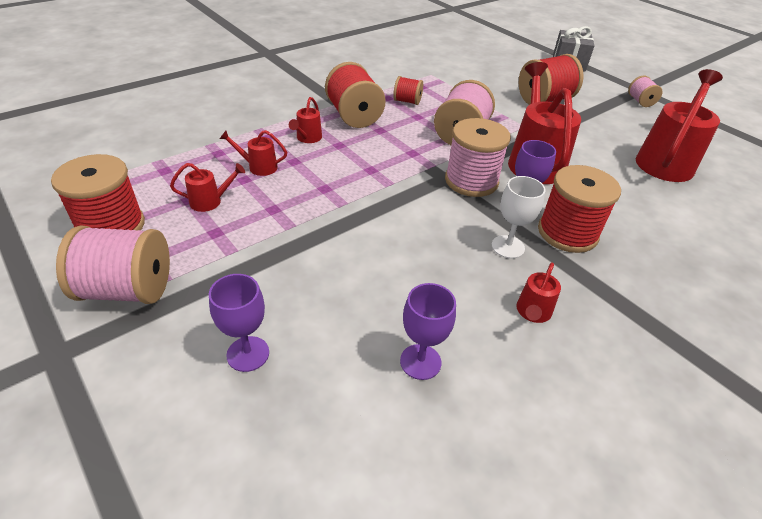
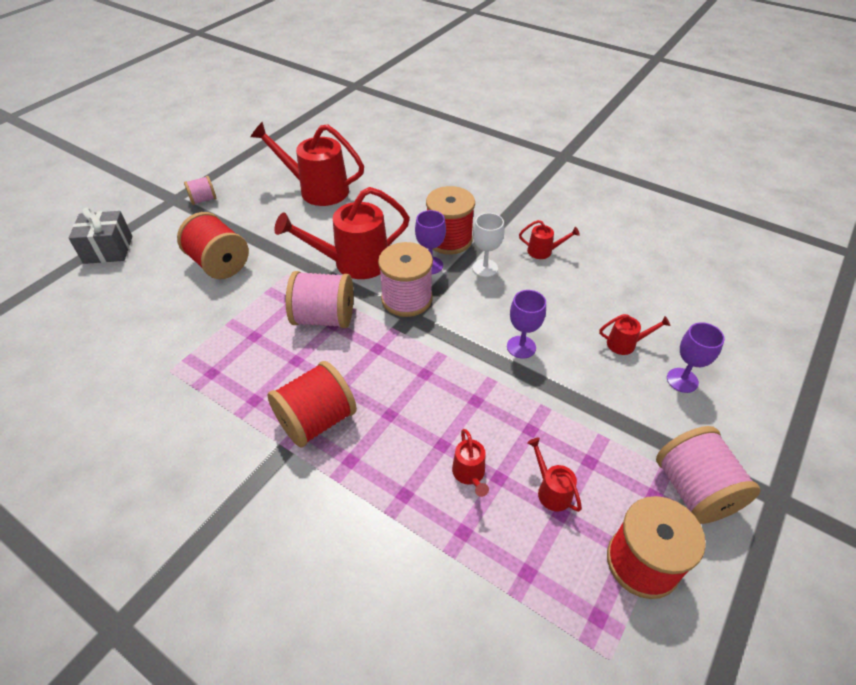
camera: 105 degrees left, 5 degrees up
(307, 138) = (389, 450): red watering can -> red watering can (626, 344)
(407, 101) = (259, 378): red spool -> none
(420, 362) = (620, 294): purple goblet -> purple goblet (521, 347)

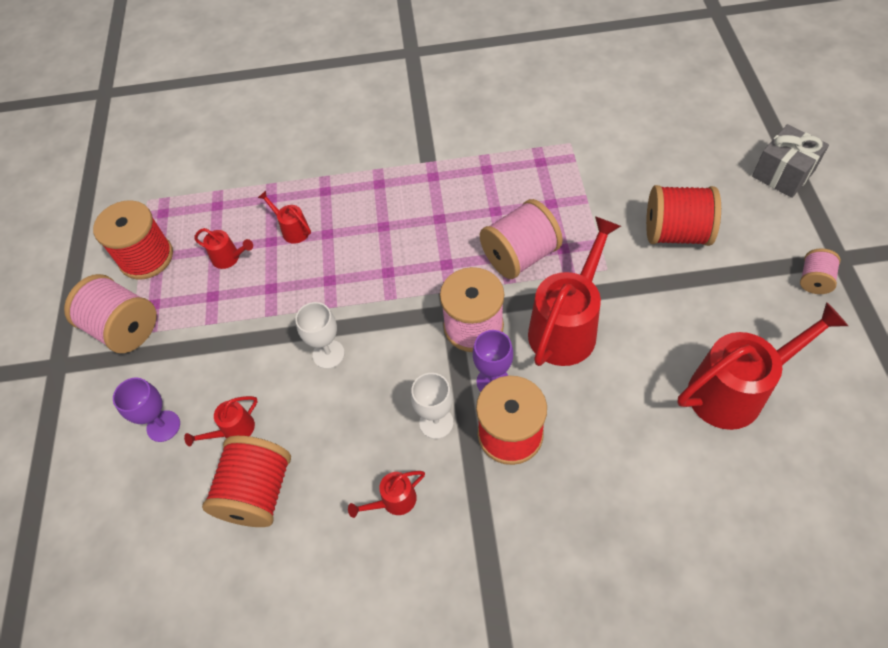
camera: 145 degrees right, 10 degrees up
(316, 421) = (428, 188): red spool -> red spool (257, 492)
(521, 347) = (328, 354): purple goblet -> white goblet

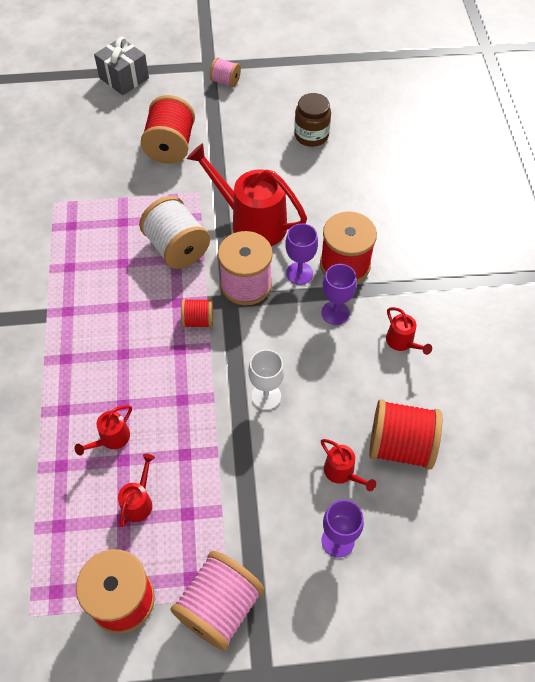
camera: 95 degrees left, 0 degrees up
(423, 285) = (198, 320): none -> red spool
(436, 422) = (335, 313): white goblet -> purple goblet
(519, 256) = (177, 248): pink spool -> white spool
(735, 390) = (311, 135): red watering can -> brown jar

